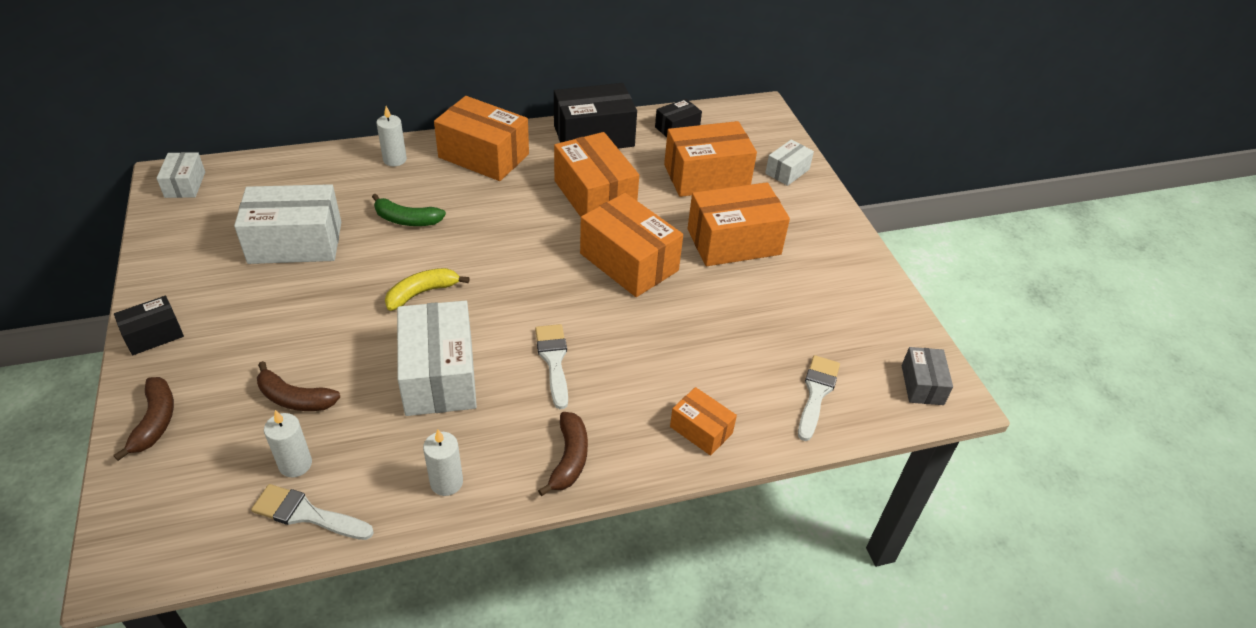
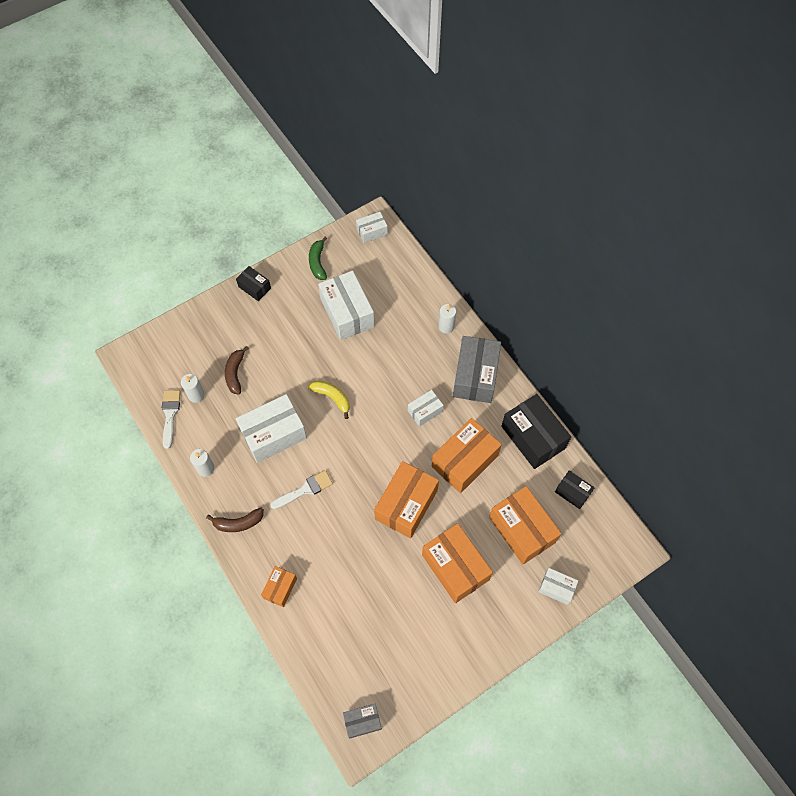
camera: 75 degrees right, 20 degrees up
(155, 421) = (202, 322): brown banana -> none
(406, 220) = (391, 360): green banana -> green banana (317, 262)
(484, 156) = (475, 376): orange box -> grey box
(504, 210) = (425, 411): none -> white box
(816, 393) = (332, 652): white brush -> none

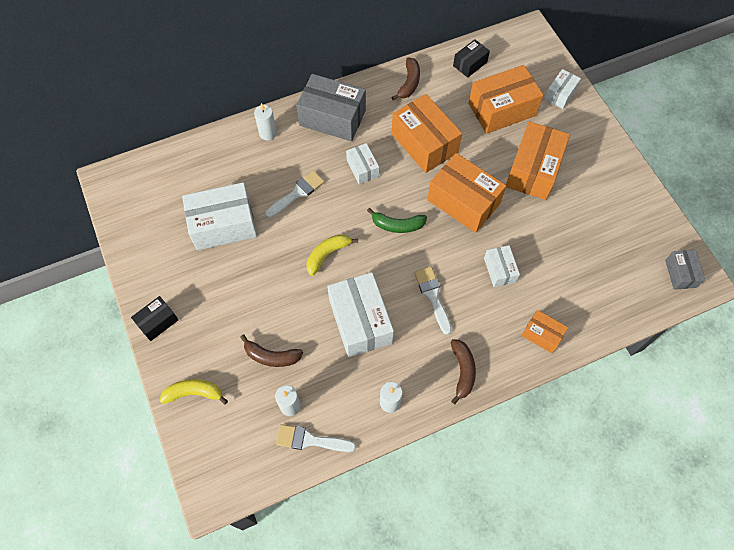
camera: 80 degrees left, 0 degrees up
(200, 326) = (194, 393): none -> yellow banana
(317, 262) = (145, 247): green banana -> green banana (397, 225)
(372, 232) = (123, 185): white box -> white box (499, 270)
(388, 362) = (297, 193): none -> white brush
(455, 567) = (533, 170): orange box -> orange box turned 45 degrees counterclockwise
(533, 437) = (409, 83): black box -> brown banana

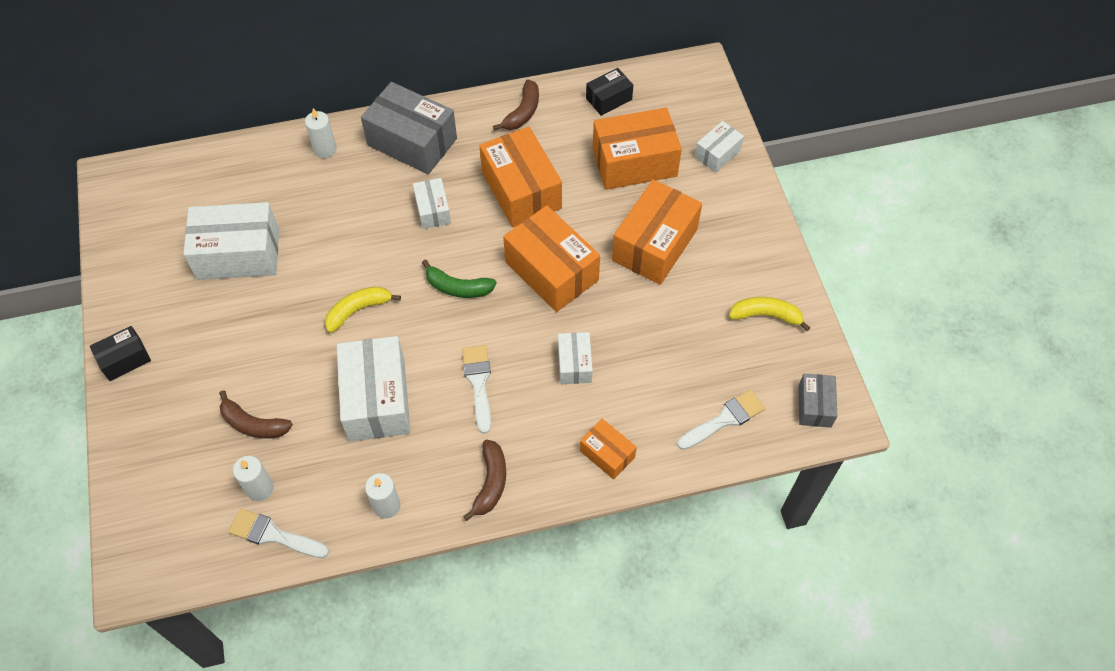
camera: 10 degrees right, 5 degrees down
(194, 393) = (145, 453): yellow banana -> yellow banana (766, 315)
(297, 193) = (342, 229): white brush -> white brush (724, 419)

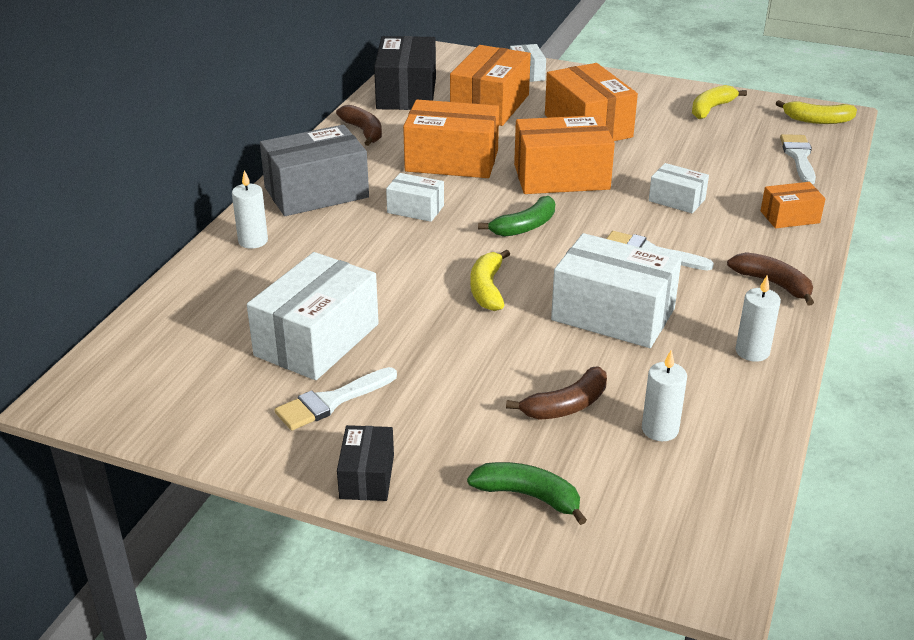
camera: 55 degrees left, 25 degrees down
(153, 449) = (528, 496): none -> green banana
(273, 535) = (731, 440): white brush -> white brush (331, 401)
(609, 99) = (406, 93): black box -> black box, size x1.89
(814, 406) = (817, 120): grey box -> yellow banana

